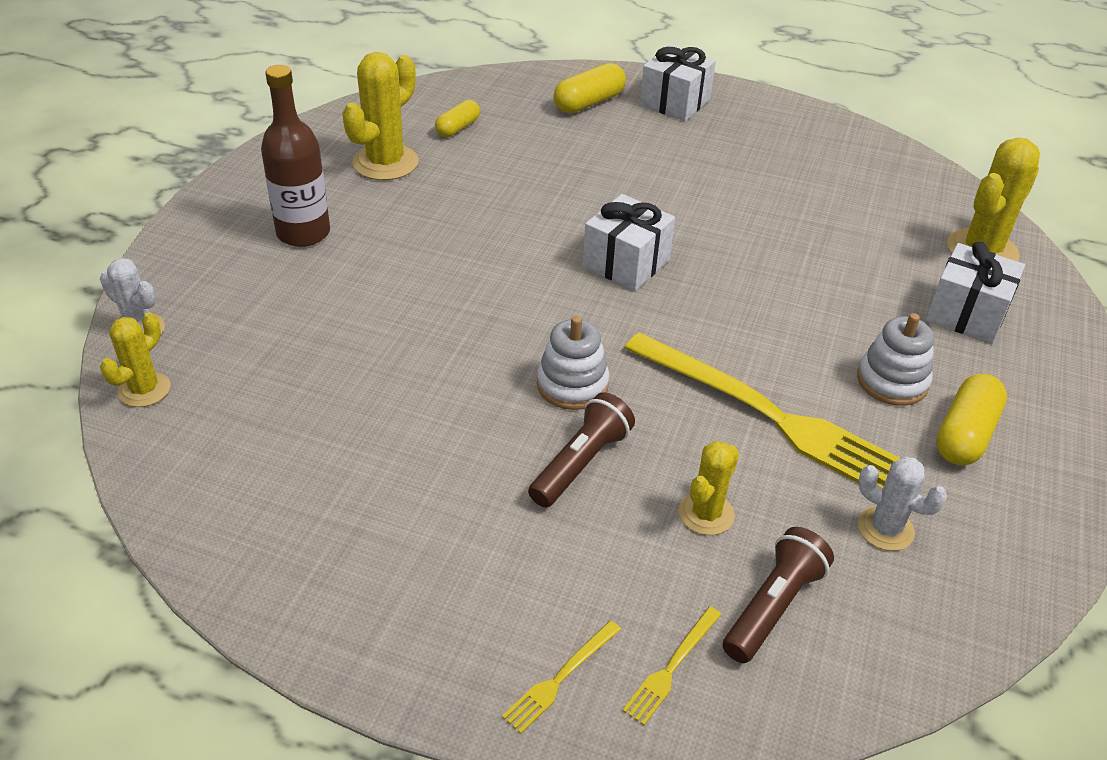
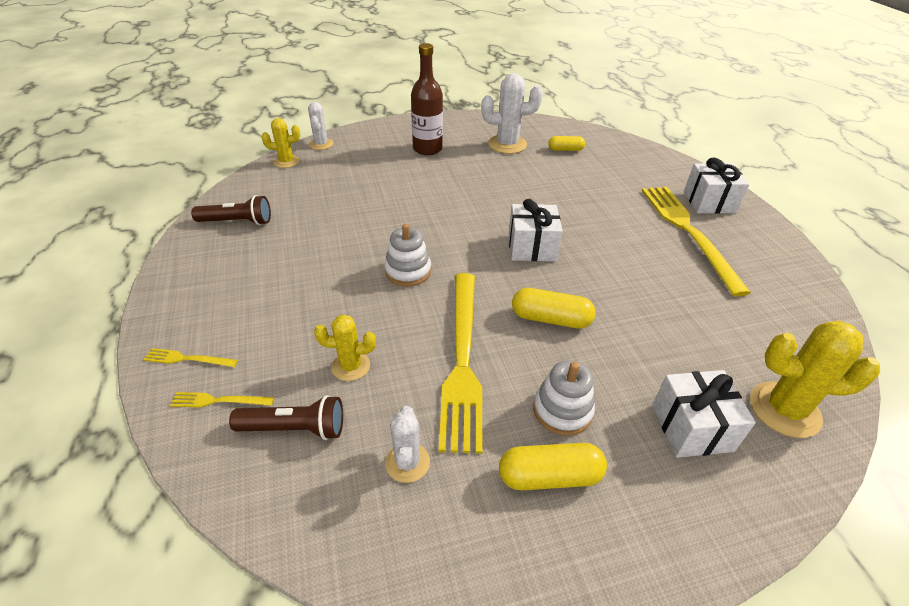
camera: 55 degrees right, 0 degrees up
(385, 163) = (507, 144): yellow cactus -> white cactus
(581, 463) = (350, 300): brown flashlight -> brown flashlight (237, 222)
(589, 102) = (655, 175): yellow capsule -> yellow capsule (550, 319)
(709, 146) = (688, 232): none -> yellow fork

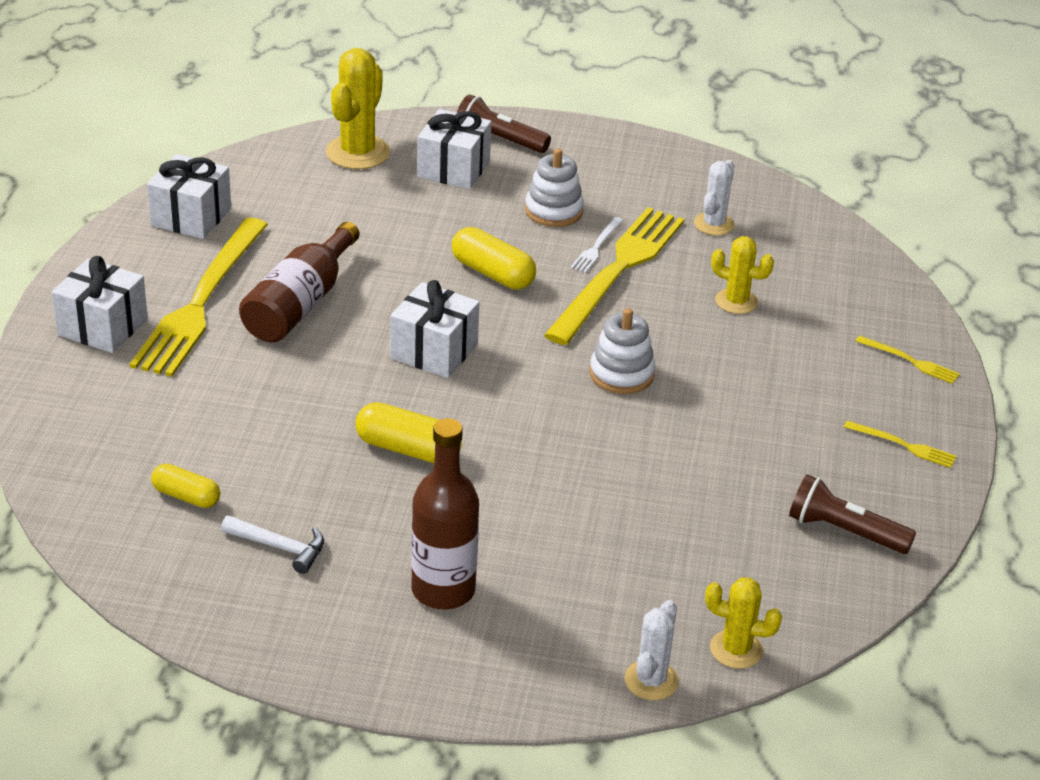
camera: 155 degrees left, 5 degrees down
(219, 401) = (876, 315): yellow fork -> yellow fork (903, 445)
(295, 428) = (805, 273): brown flashlight -> brown flashlight (499, 139)
(496, 380) = (597, 247): none -> white fork
(507, 144) = (279, 547): white cactus -> white hammer
(549, 476) = (602, 183): yellow capsule -> yellow capsule (408, 449)
(638, 250) = (300, 304): none -> brown bottle
(784, 287) = (191, 217): none -> white gift
(784, 410) = (358, 153): yellow cactus -> yellow cactus turned 75 degrees clockwise

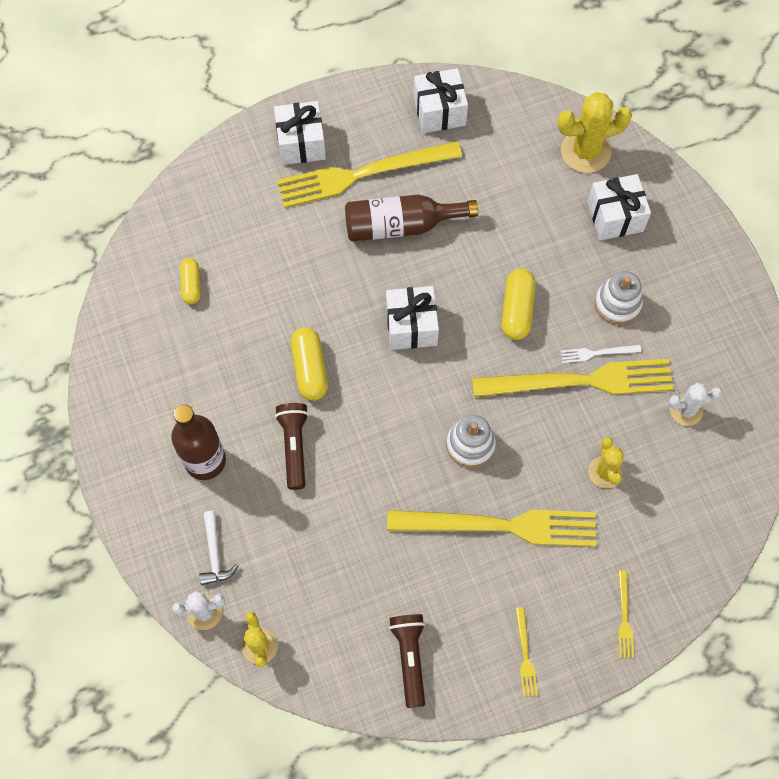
camera: 60 degrees right, 30 degrees up
(279, 547) = (183, 357): white hammer -> white hammer (215, 554)
(499, 139) = (674, 221): brown flashlight -> brown flashlight (294, 446)
(737, 396) = (500, 525): none -> yellow fork

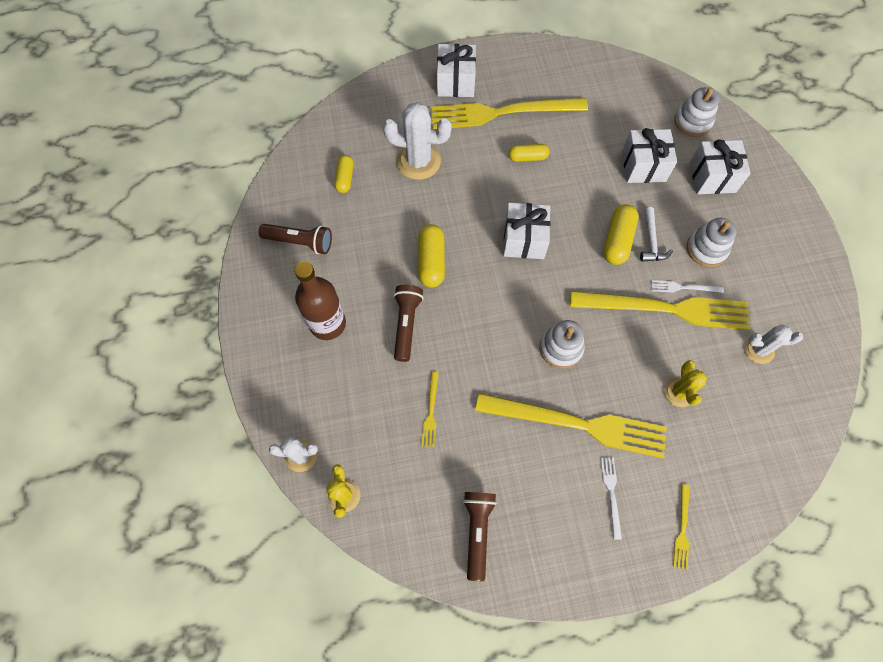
camera: 10 degrees right, 0 degrees up
(154, 371) = (300, 242): none -> brown flashlight
(215, 554) = (320, 405): white hammer -> white hammer (651, 241)
(274, 250) = (418, 161): none -> white cactus
(401, 225) = (527, 157): brown bottle -> yellow capsule
(439, 111) = (573, 73): white gift -> white gift (643, 166)
(525, 655) = (584, 548): yellow fork -> yellow fork (431, 412)
(546, 594) = (611, 494): none -> white fork
(585, 151) = (692, 122): yellow cactus -> white stacking toy

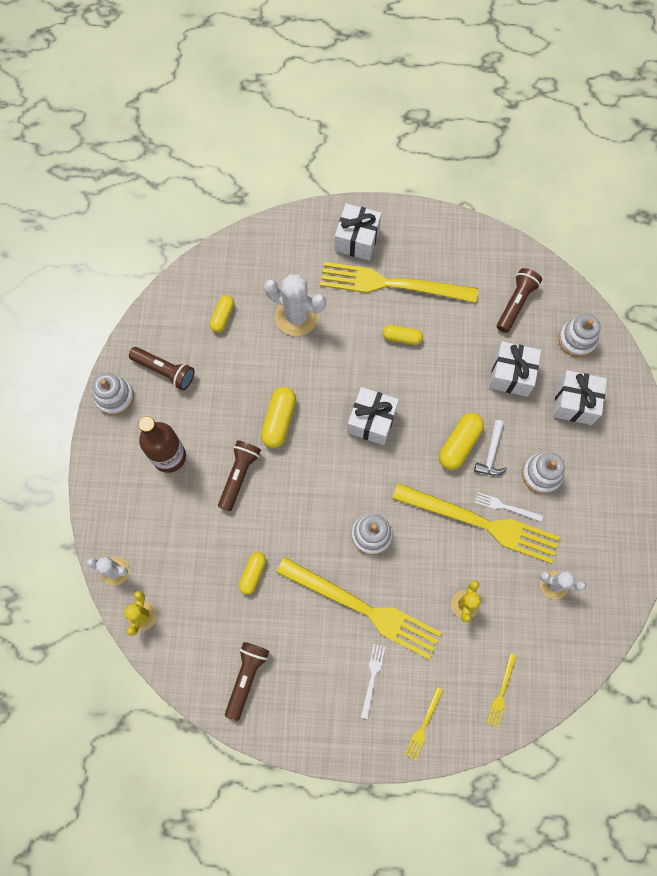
camera: 15 degrees right, 5 degrees up
(254, 279) = (115, 397): none -> white stacking toy
(431, 412) = (237, 562): yellow fork -> yellow fork (501, 692)
(451, 419) = (253, 574): none -> yellow capsule
(624, 103) = (516, 303): none -> brown flashlight

